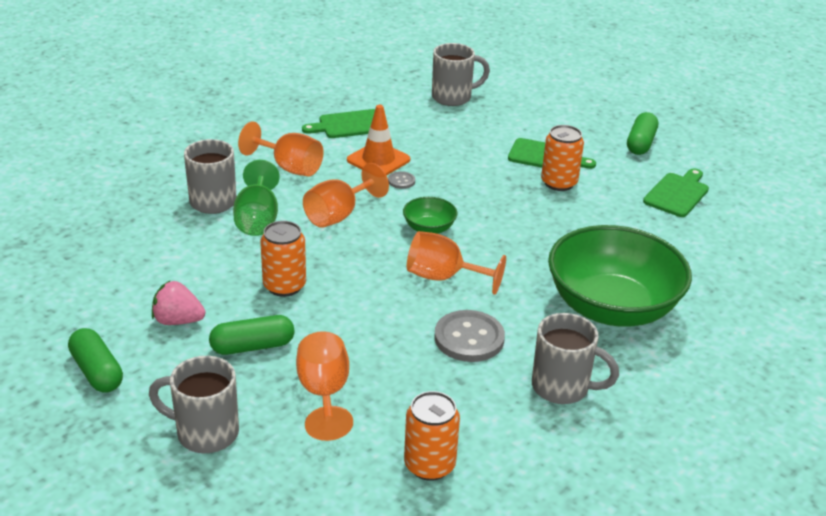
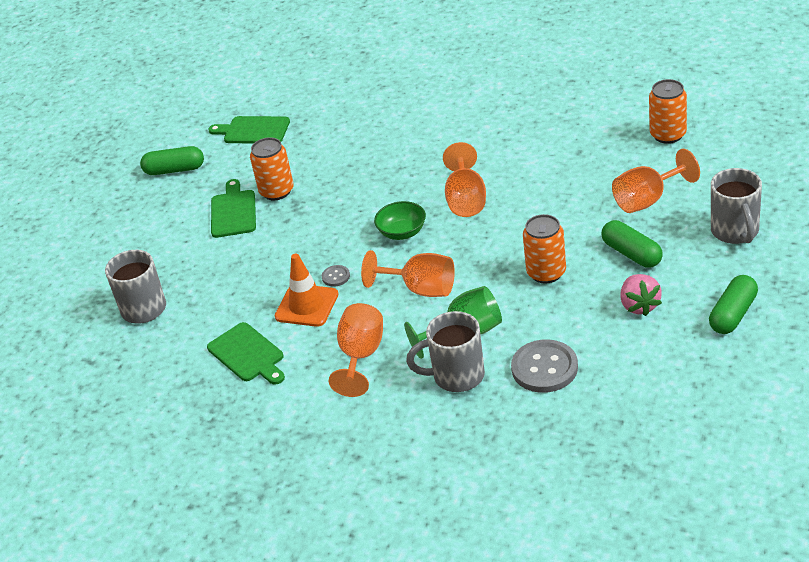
camera: 105 degrees left, 5 degrees up
(469, 338) = (530, 163): grey button -> grey button (544, 368)
(562, 388) = (547, 111): grey mug -> none
(612, 307) = (440, 117): green bowl -> none

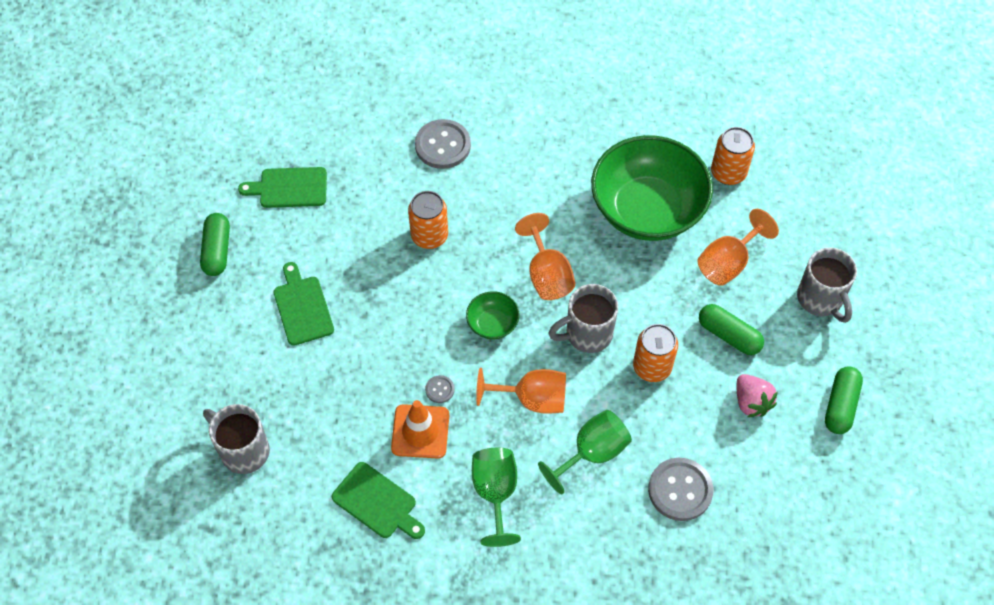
camera: 20 degrees left, 20 degrees up
(174, 170) = (217, 250): green capsule -> green capsule turned 75 degrees counterclockwise
(277, 191) = (342, 275): orange can -> orange can (429, 236)
(361, 356) = (495, 493): orange goblet -> green goblet
(400, 107) = (442, 145): none -> grey button
(456, 376) = (597, 509): grey mug -> grey mug (587, 334)
(579, 158) = (647, 209): none -> green bowl

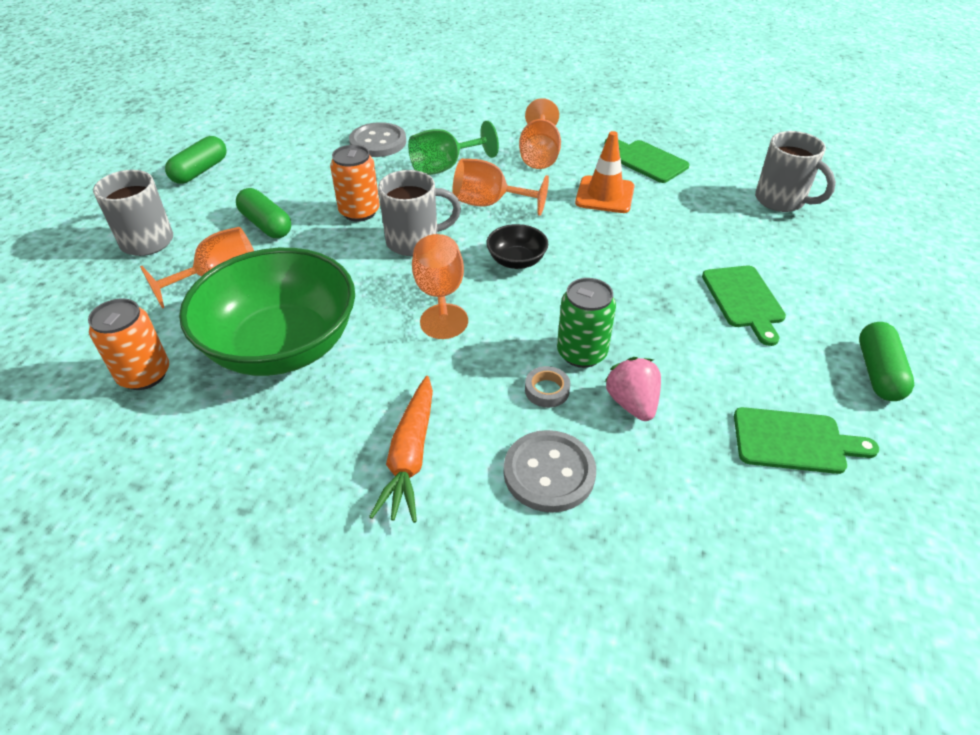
camera: 170 degrees left, 15 degrees down
(429, 236) = (581, 353): orange can -> green can
(440, 390) = (582, 219): grey button -> none
(451, 201) = (547, 390): none -> grey tape
(492, 324) = (516, 261): green bowl -> black bowl
(495, 493) = (539, 155): green goblet -> orange goblet
(529, 143) = (410, 456): none -> orange carrot
(751, 402) = (279, 181): pink strawberry -> pink strawberry (632, 403)

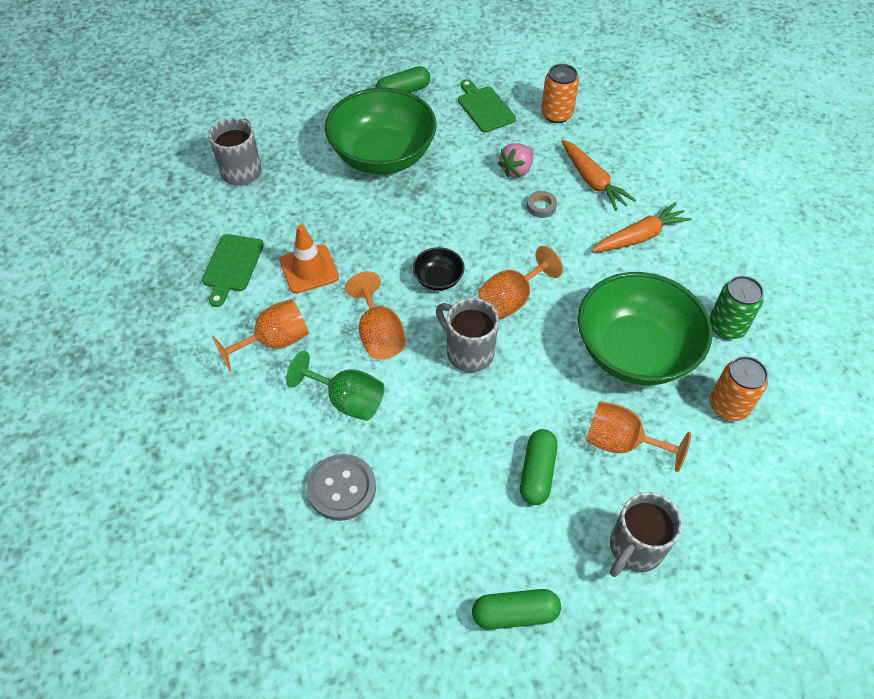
camera: 125 degrees left, 10 degrees up
(359, 212) = (463, 417): orange can -> orange can (556, 114)
(549, 473) = (592, 181): grey button -> orange carrot
(581, 353) = (497, 206): green can -> green can (726, 326)
(744, 300) = (382, 156): green cutting board -> green bowl

